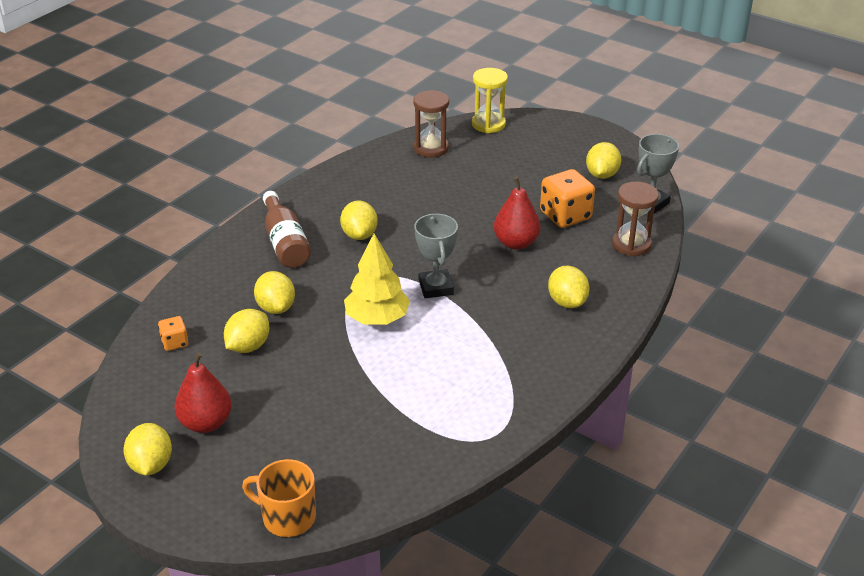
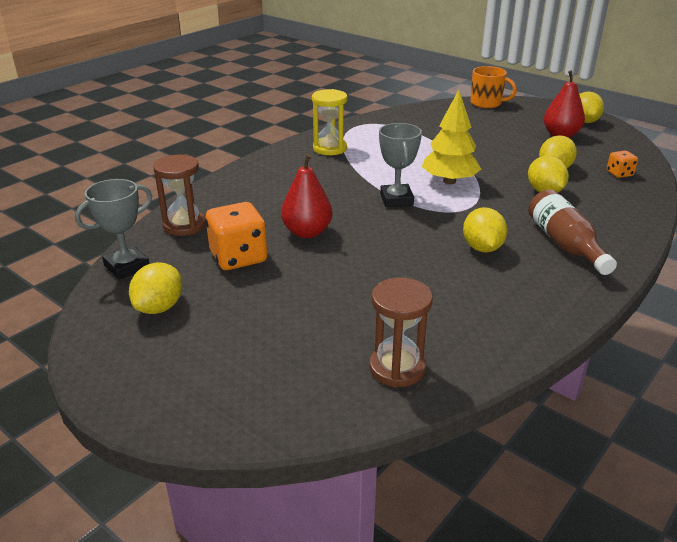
camera: 175 degrees left, 5 degrees down
(488, 124) = (291, 416): yellow hourglass -> yellow hourglass (330, 148)
(567, 302) = (277, 185): yellow lemon -> none

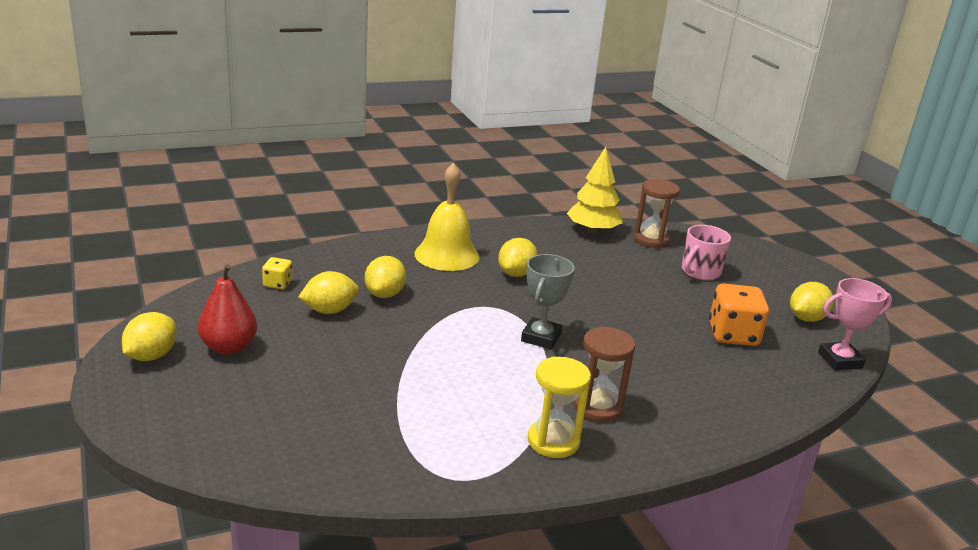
camera: 155 degrees left, 5 degrees down
(127, 266) = (840, 360): grey trophy -> pink trophy
(184, 225) = (783, 385): brown hourglass -> brown hourglass (598, 407)
(303, 331) = (700, 272): none -> pink mug
(307, 232) = (658, 336): red pear -> none
(449, 181) = (460, 337): yellow tree -> yellow tree (592, 231)
(487, 103) = (200, 449): orange mug -> none
(564, 244) = (447, 255): brown bottle -> yellow bell
(619, 174) = (277, 284): orange dice -> yellow dice

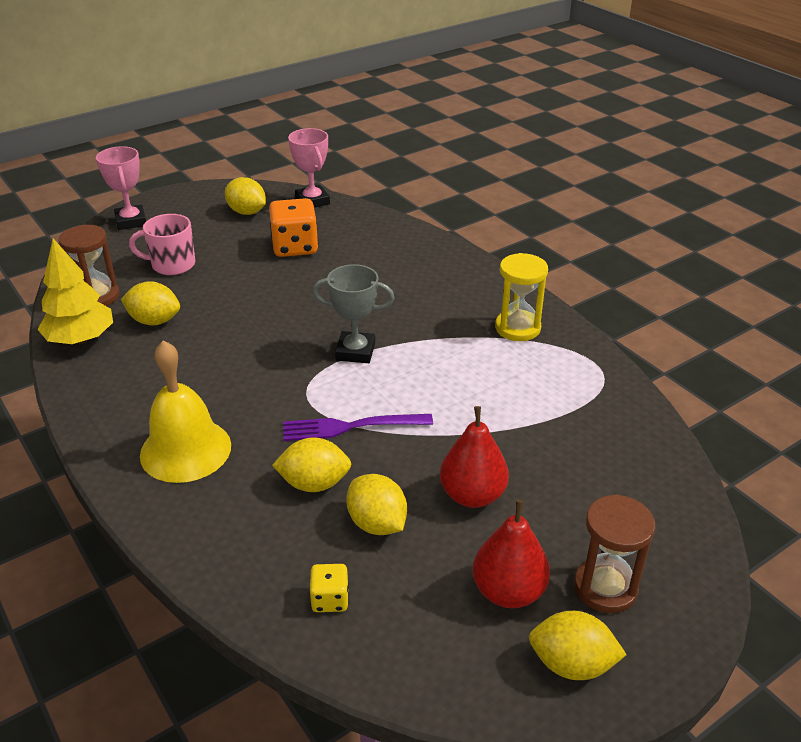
camera: 100 degrees left, 10 degrees up
(330, 355) = (472, 495): none -> red pear
(439, 318) = (351, 427): none -> purple fork
(516, 274) = (219, 385): yellow lemon -> yellow lemon (154, 321)
(598, 407) = (454, 310): brown hourglass -> brown hourglass (605, 587)
(700, 272) = (172, 265): pink mug -> pink mug turned 150 degrees clockwise
(780, 261) = (131, 221): none -> pink trophy

